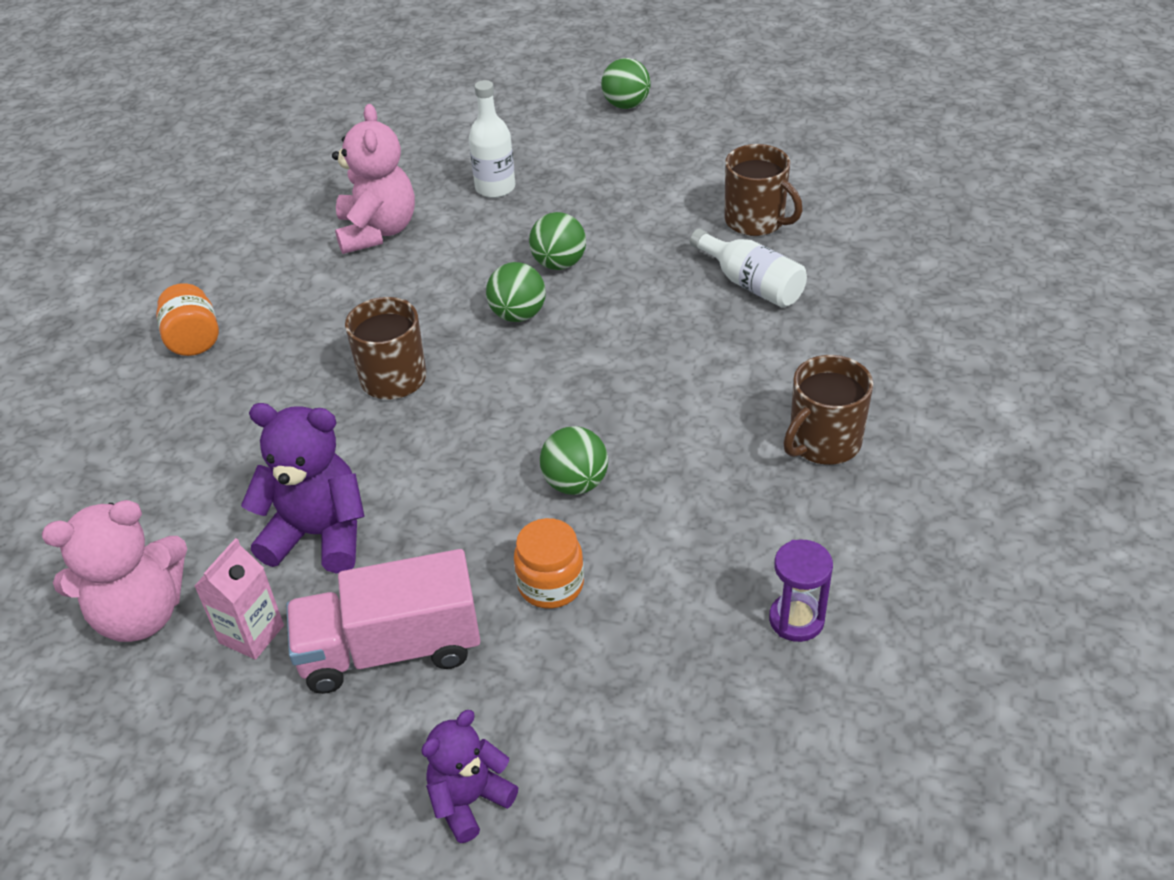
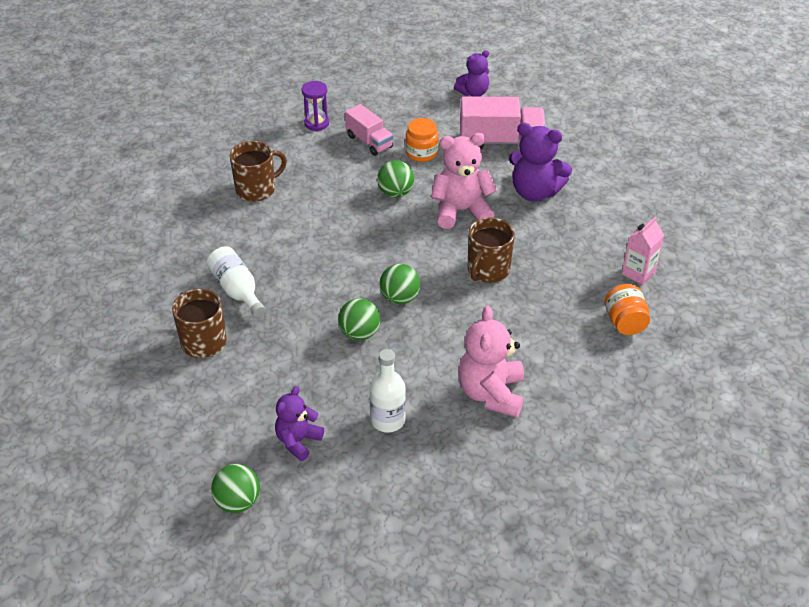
camera: 170 degrees left, 0 degrees up
(141, 614) = (622, 173): pink teddy bear -> pink teddy bear (461, 211)
(251, 634) = (566, 157): pink carton -> pink carton (638, 273)
(588, 155) = (298, 441): none -> purple teddy bear
(666, 592) = (369, 141): none -> pink truck

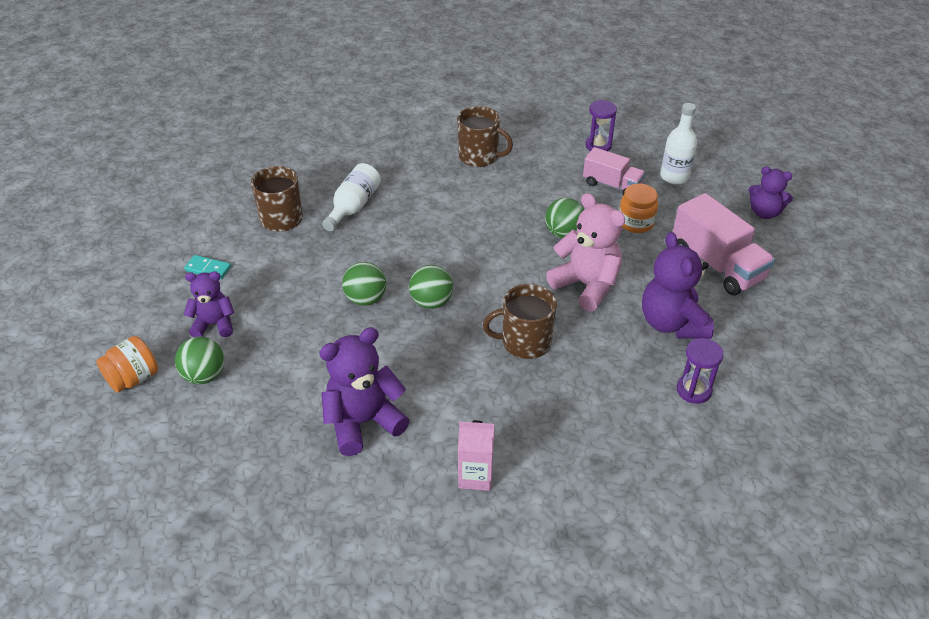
camera: 55 degrees right, 0 degrees up
(220, 418) = (208, 269): none -> turquoise domino
(238, 502) = (128, 323): green ball -> green ball (204, 375)
(369, 141) = (612, 185): pink truck -> pink truck turned 75 degrees counterclockwise
(388, 420) = (277, 367): white bottle -> white bottle (674, 176)
(491, 393) = (363, 422): pink teddy bear -> purple teddy bear
(600, 216) = (693, 390): none -> purple hourglass
(624, 322) = (552, 483): orange jar -> orange jar (133, 378)
(638, 273) = (639, 461): pink carton -> pink carton (475, 476)

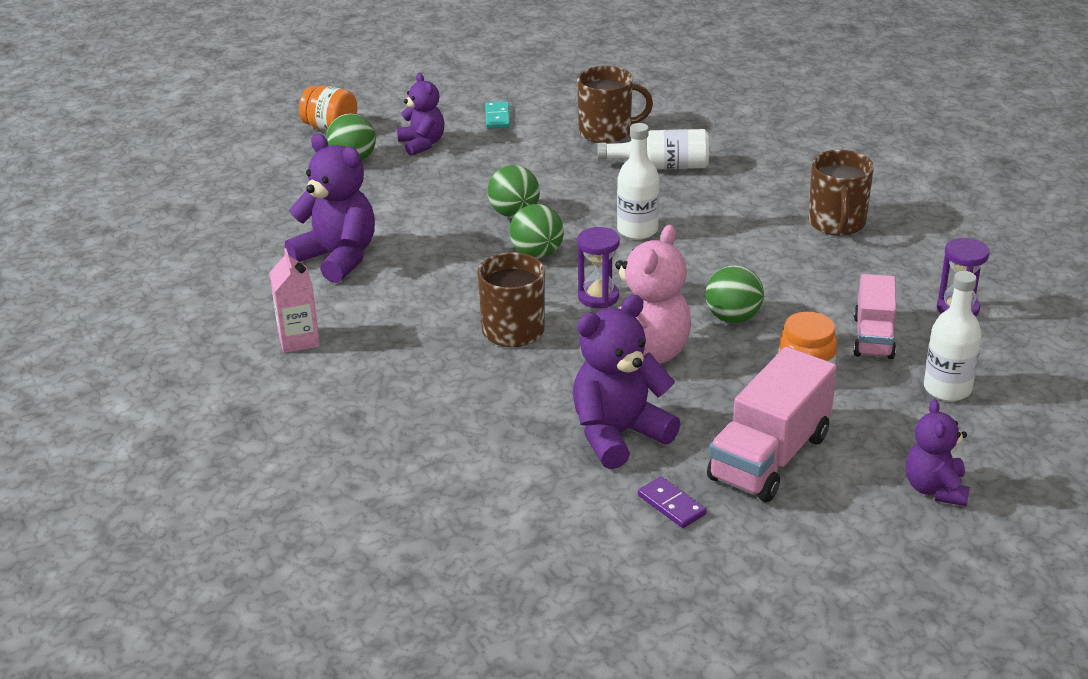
camera: 70 degrees right, 10 degrees down
(431, 243) = (637, 230): none -> white bottle
(693, 390) = (505, 470): purple hourglass -> purple hourglass (598, 297)
(752, 321) = (671, 505): none -> purple domino

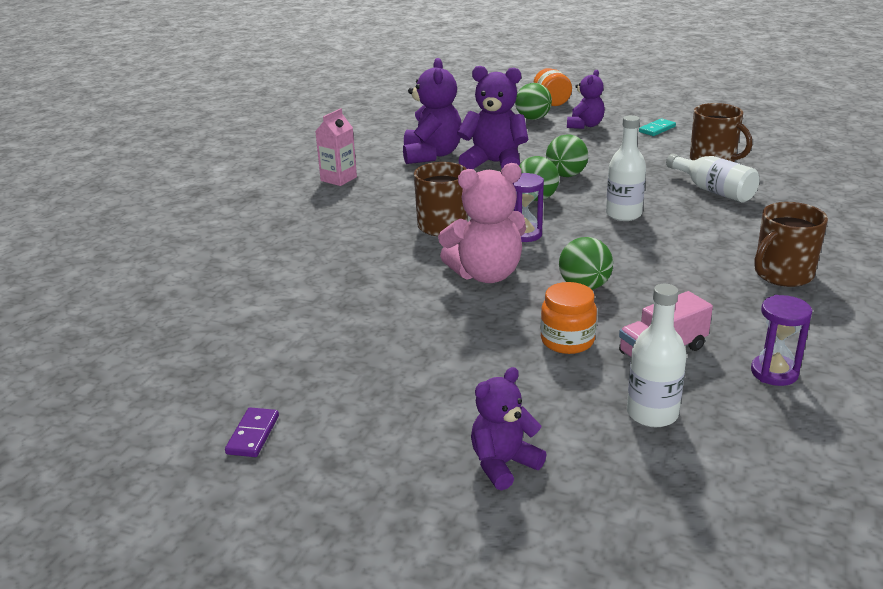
camera: 50 degrees right, 5 degrees down
(618, 435) = (383, 303): purple teddy bear -> purple teddy bear (494, 163)
(671, 505) = (330, 355): purple domino -> purple domino (253, 435)
(769, 457) = (438, 370): pink truck -> none

